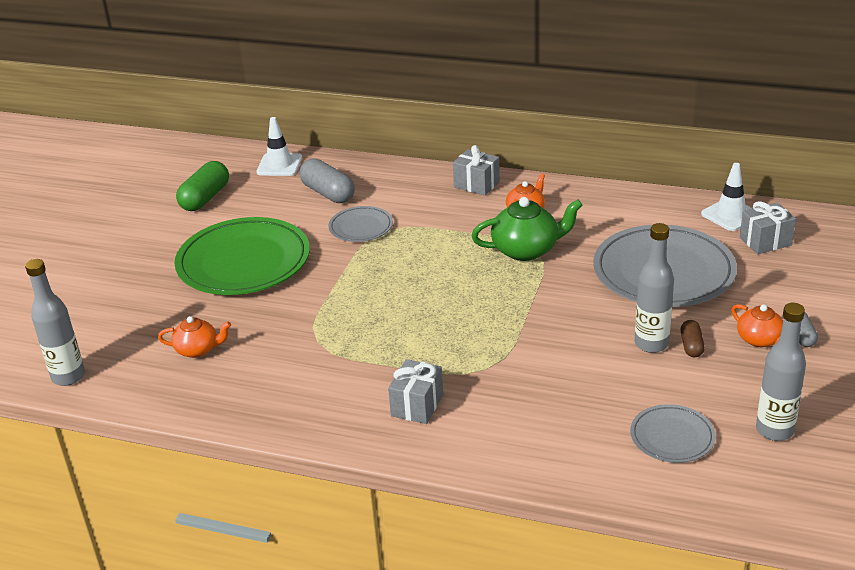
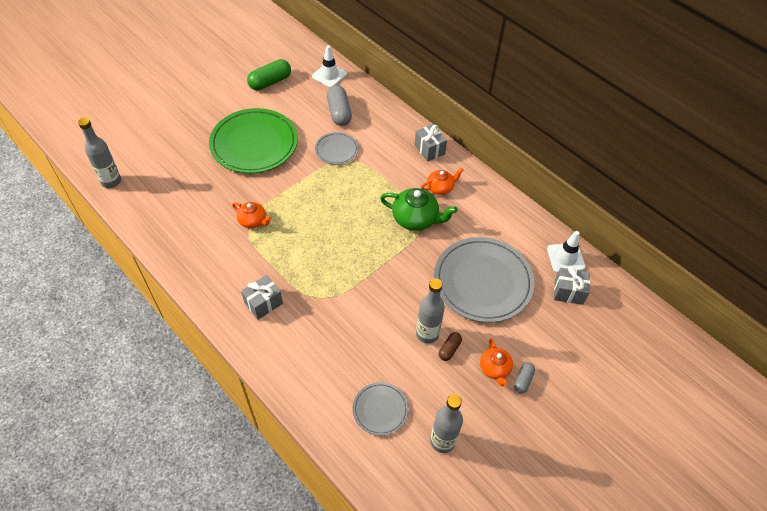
camera: 25 degrees right, 20 degrees up
(198, 349) = (185, 197): orange teapot -> orange teapot (253, 221)

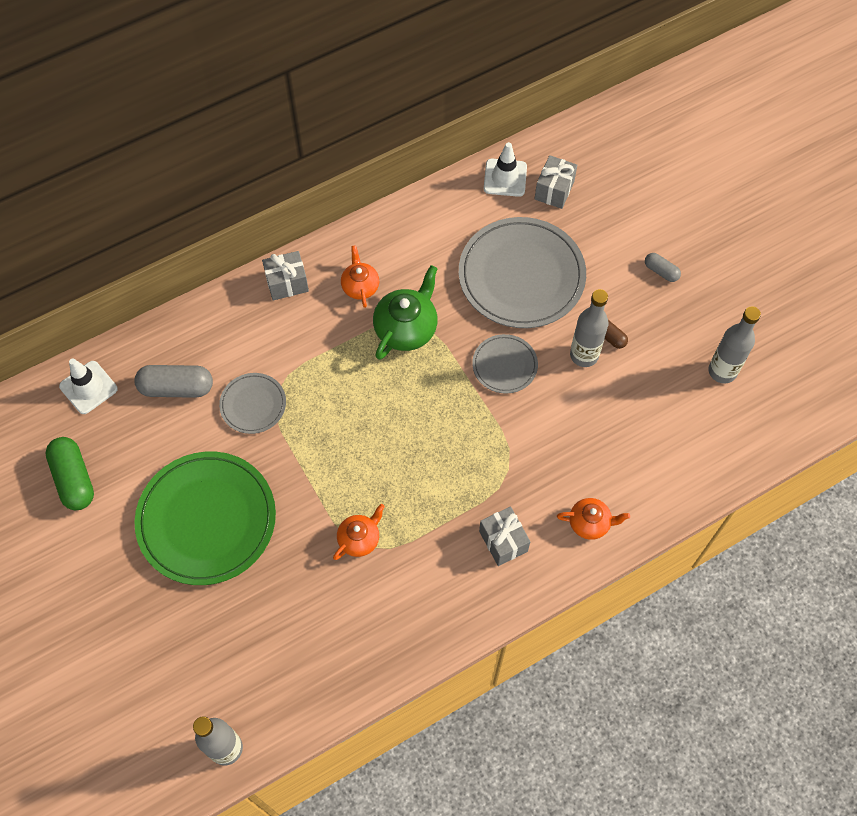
camera: 75 degrees left, 10 degrees up
(380, 409) = (675, 428): grey plate -> grey plate (504, 365)
(495, 369) = (642, 295): orange teapot -> orange teapot (590, 523)

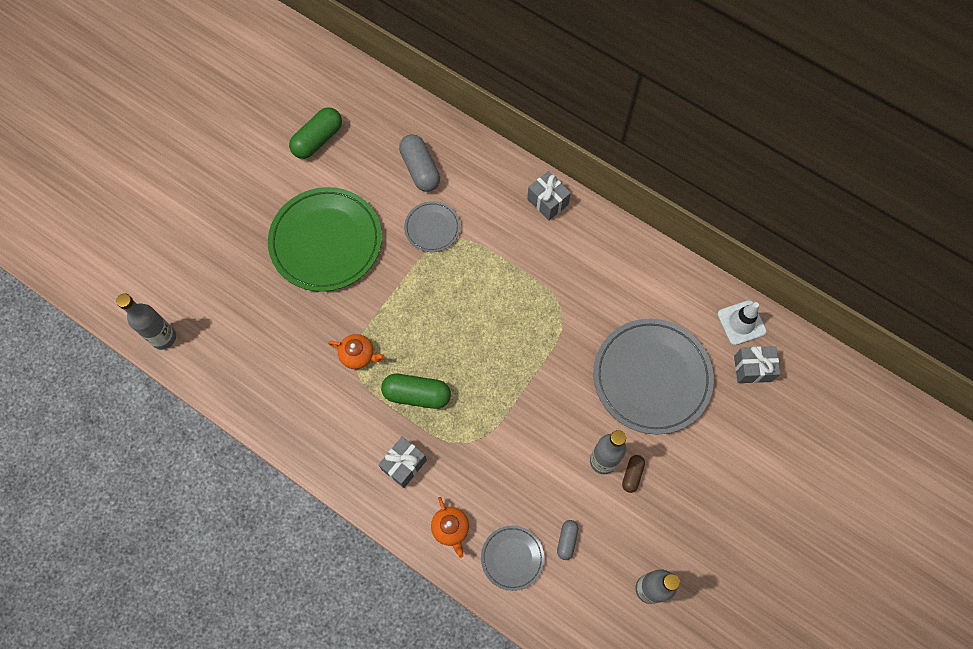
camera: 65 degrees right, 5 degrees up
(88, 387) = (392, 112): white traffic cone -> none
(360, 286) = (573, 256): orange teapot -> none
(406, 328) = (554, 308): green teapot -> none
(433, 497) = (417, 394): none -> green capsule
(504, 365) = (560, 400): grey plate -> grey plate (512, 558)
(661, 271) = (721, 495): grey capsule -> grey capsule (566, 540)

